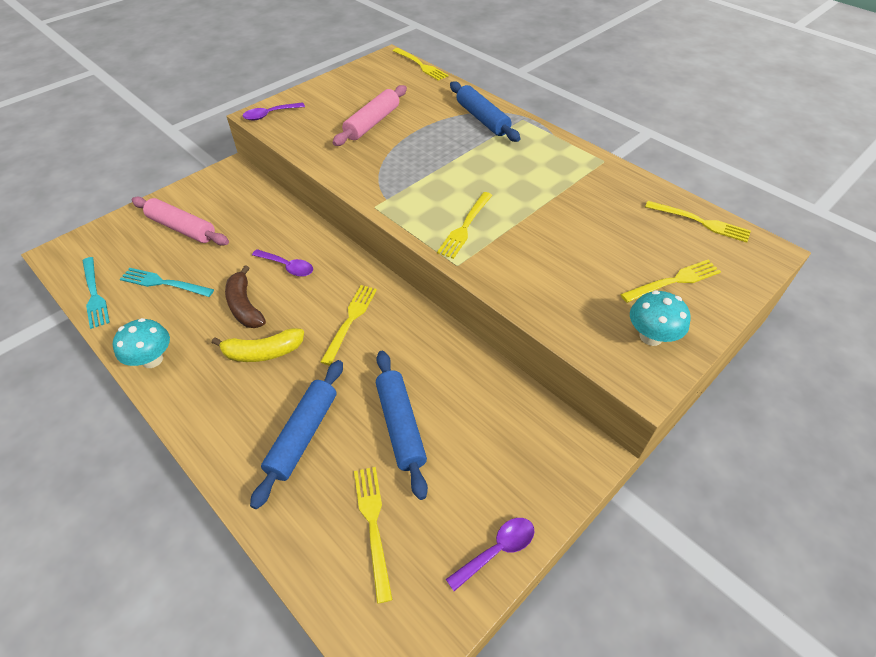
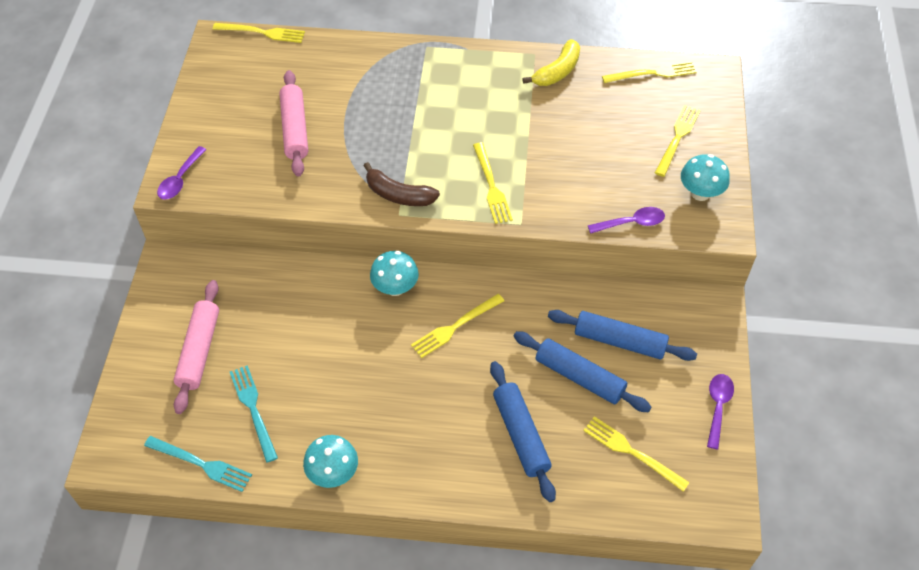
camera: 40 degrees left, 5 degrees up
(163, 283) = (253, 409): turquoise fork -> turquoise fork turned 90 degrees clockwise
(182, 228) = (199, 350): pink rolling pin -> pink rolling pin turned 75 degrees counterclockwise
(245, 306) = (354, 377): brown banana -> brown banana (398, 195)
(263, 352) = (417, 401): yellow banana -> yellow banana (557, 71)
(287, 267) = (347, 318): purple spoon -> purple spoon (631, 223)
(342, 267) = (395, 288): none -> turquoise mushroom
(350, 320) = (455, 327): yellow fork -> yellow fork turned 105 degrees counterclockwise
(482, 119) = (391, 66): blue rolling pin -> blue rolling pin (619, 341)

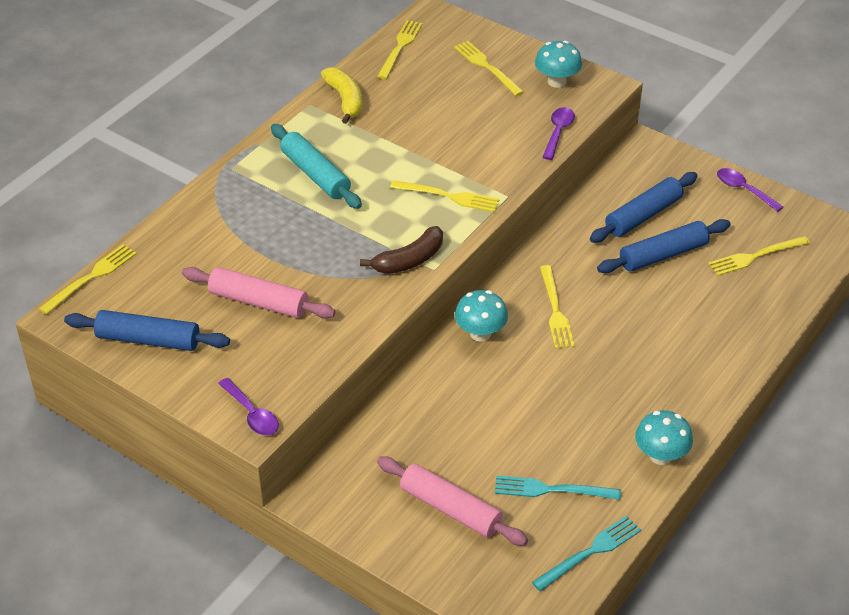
camera: 60 degrees left, 10 degrees down
(456, 95) = (315, 174): none -> turquoise rolling pin
(521, 434) = (697, 315): blue rolling pin -> blue rolling pin (148, 340)

